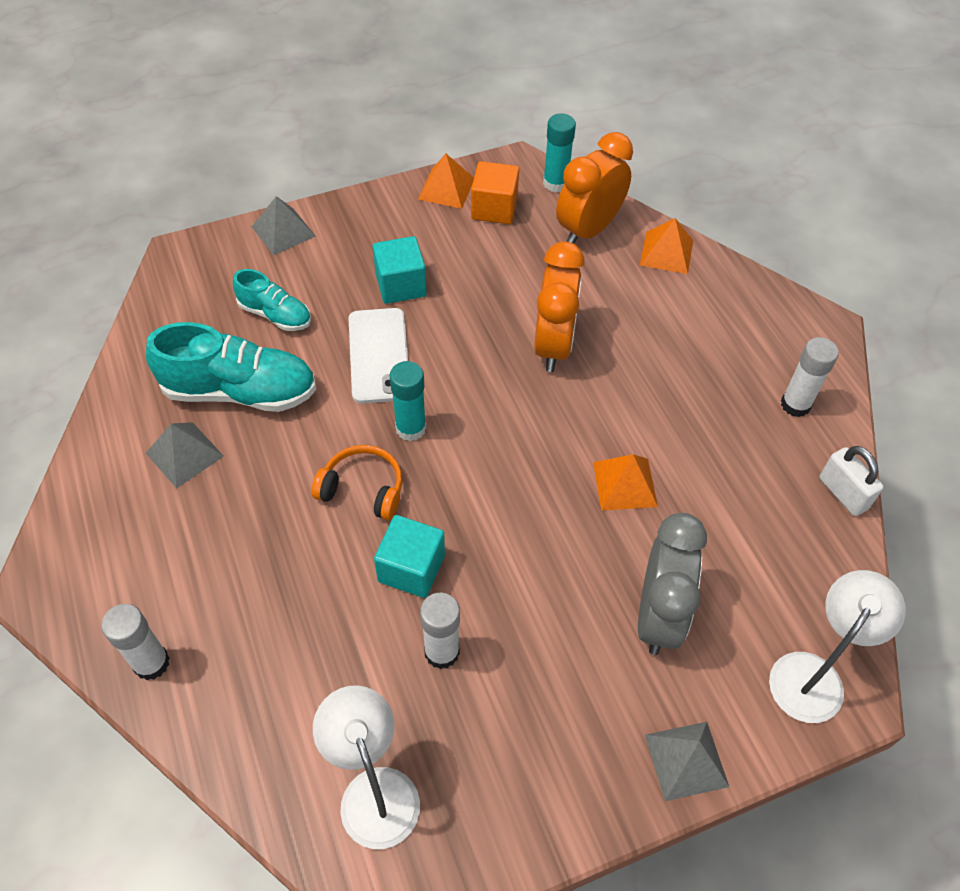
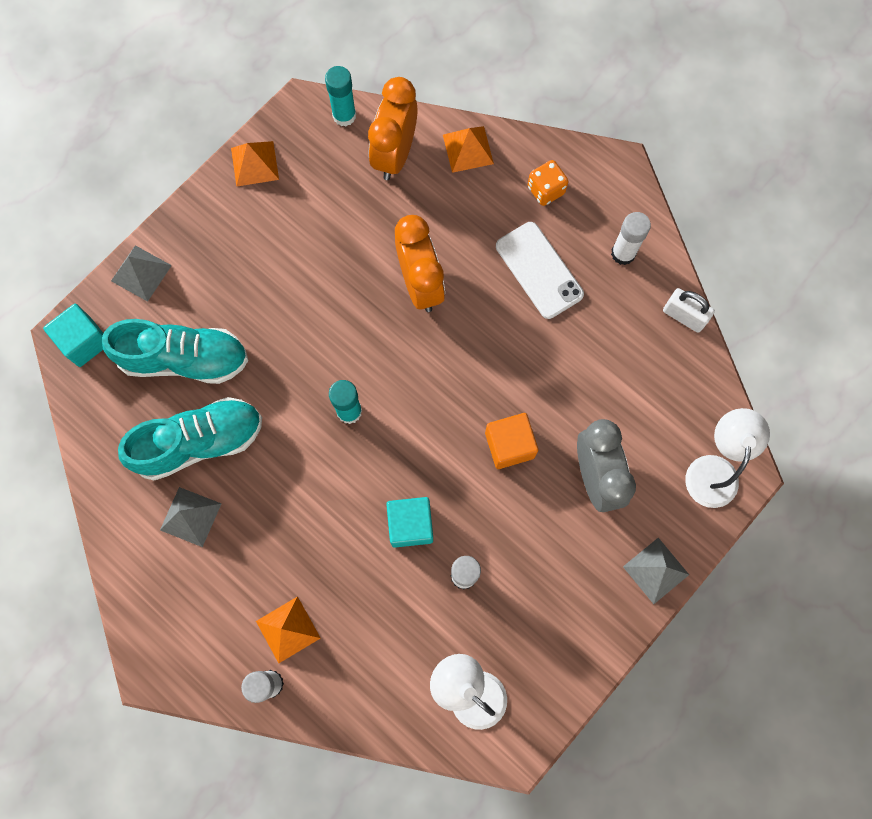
camera: 25 degrees left, 20 degrees up
(275, 315) = (184, 359): turquoise shoe -> turquoise shoe, size x1.76
(363, 489) = (341, 479): orange headphones -> none
(379, 355) = (289, 358): white phone -> white phone (539, 270)
(401, 285) = (270, 282): turquoise cube -> turquoise cube (84, 341)
(494, 208) = (306, 167): orange cube -> orange cube (509, 445)
(625, 484) = (528, 383): orange pyramid -> orange pyramid (288, 629)
(733, 316) = (546, 190): none -> orange dice

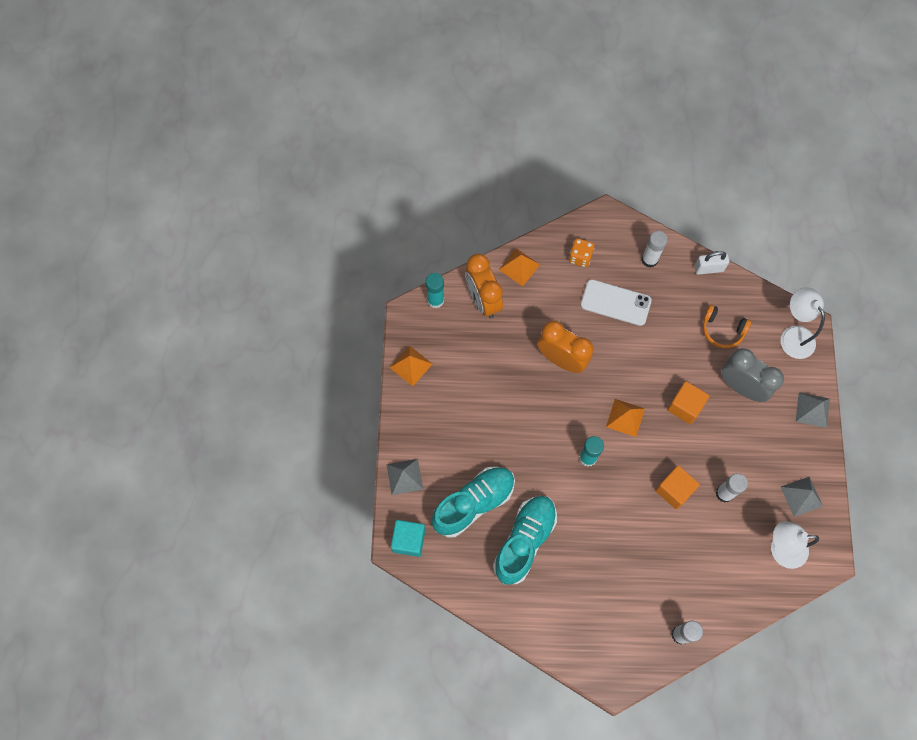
camera: 40 degrees left, 5 degrees down
(190, 516) = (557, 584): grey pyramid -> grey pyramid (801, 496)
(288, 629) = (663, 598): orange pyramid -> orange pyramid (625, 417)
(410, 525) = (674, 490): turquoise cube -> orange cube
(634, 396) = (722, 330): none -> orange headphones

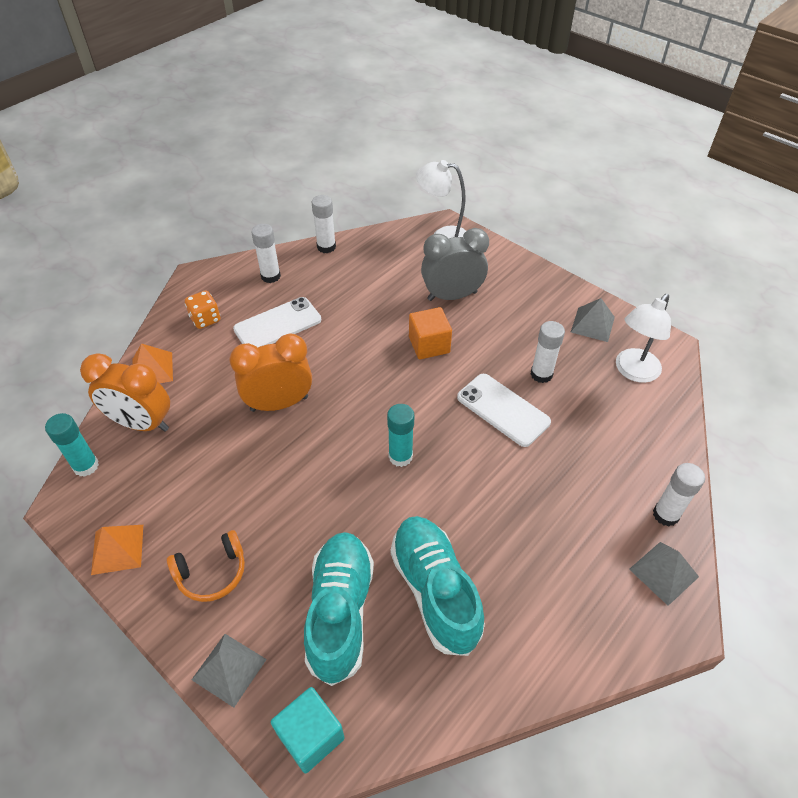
camera: 50 degrees left, 20 degrees down
(625, 417) = (392, 395): orange pyramid -> none
(674, 490) = (503, 410): orange cube -> white phone
(708, 268) = (326, 247): white padlock -> white glue stick
(722, 330) = (388, 274): orange headphones -> orange headphones (212, 573)
(812, 410) = (519, 267): grey pyramid -> grey pyramid (663, 573)

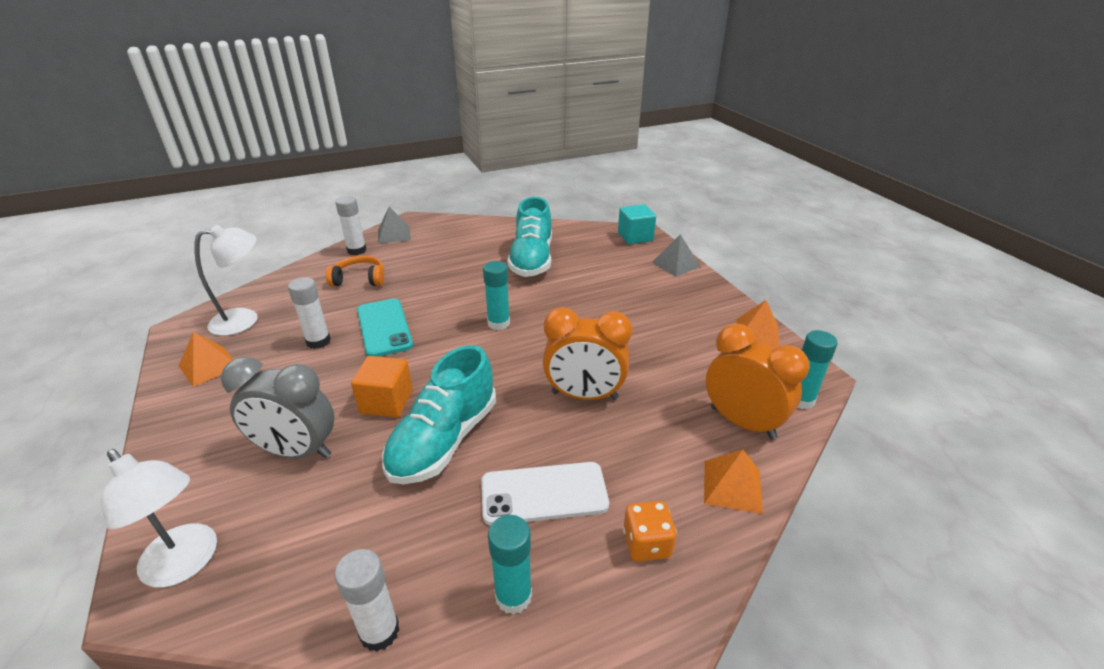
camera: 155 degrees left, 15 degrees down
(212, 573) = (680, 302): orange headphones -> orange headphones (359, 279)
(270, 276) = (513, 596): white glue stick -> turquoise glue stick
(340, 612) = (597, 267): turquoise shoe -> turquoise shoe (444, 440)
(503, 410) = (384, 327): white phone -> turquoise phone
(592, 324) = (209, 366): grey pyramid -> orange pyramid

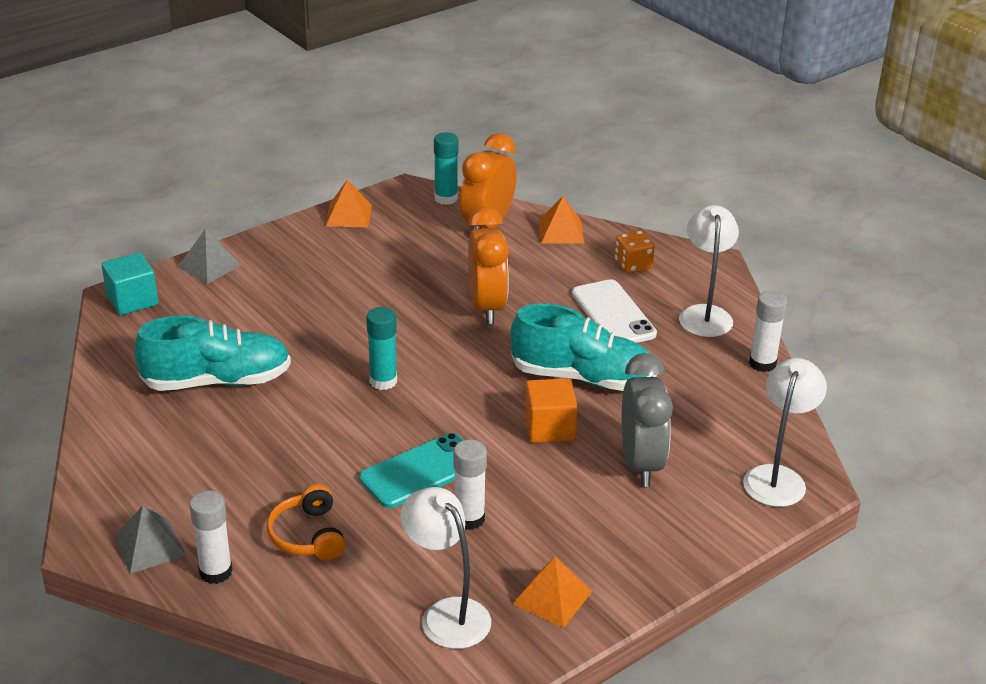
camera: 105 degrees left, 0 degrees up
(513, 596) = (705, 314): turquoise glue stick -> white lamp

